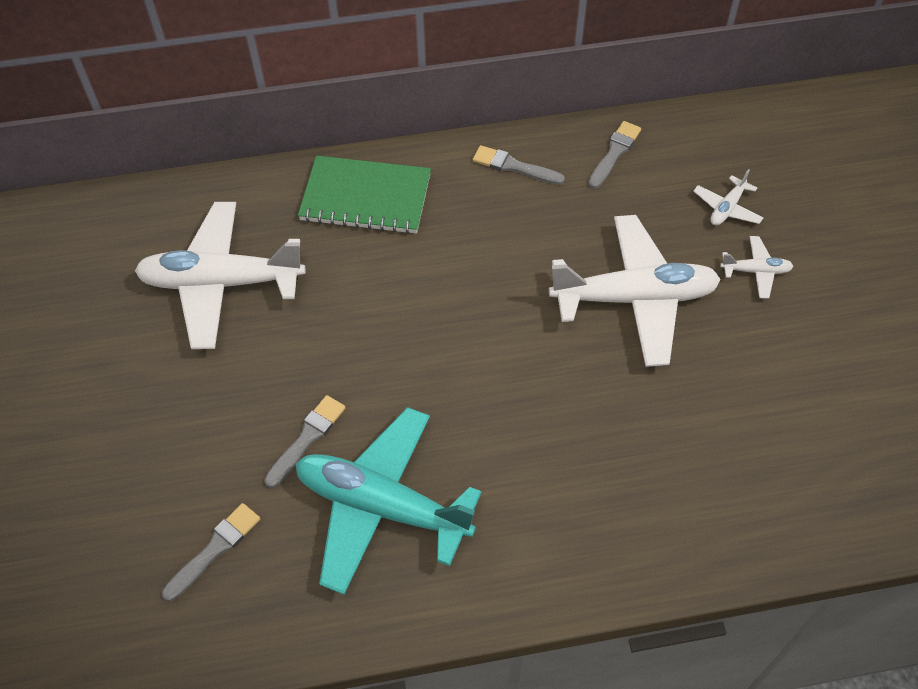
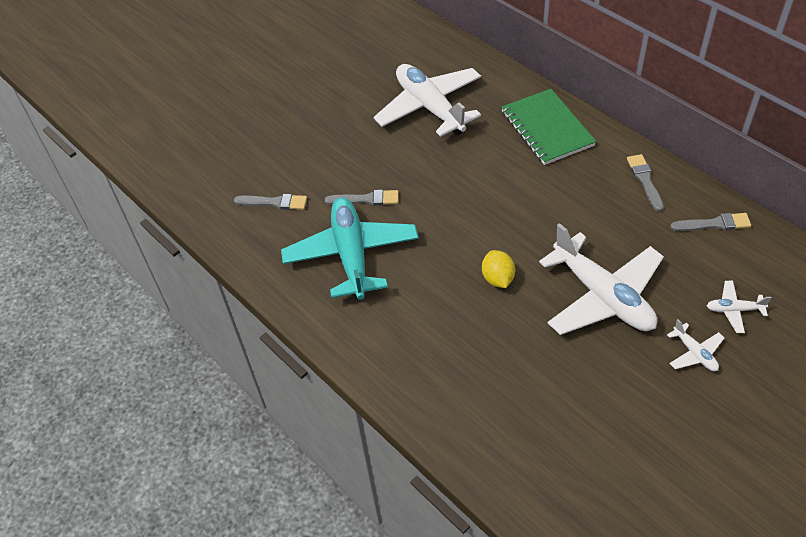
camera: 60 degrees right, 5 degrees down
(539, 376) = (497, 278): none -> yellow lemon

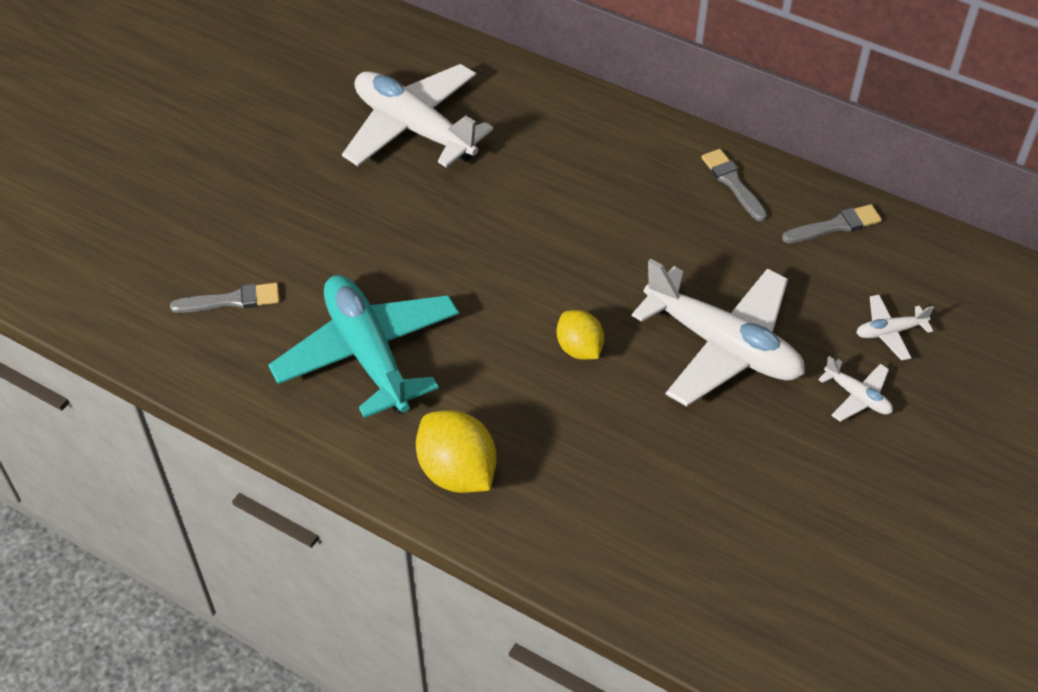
camera: 20 degrees left, 0 degrees up
(366, 199) = (364, 273): grey brush -> none
(386, 348) = (457, 472): none -> yellow lemon
(547, 128) = (584, 133): green notebook -> none

